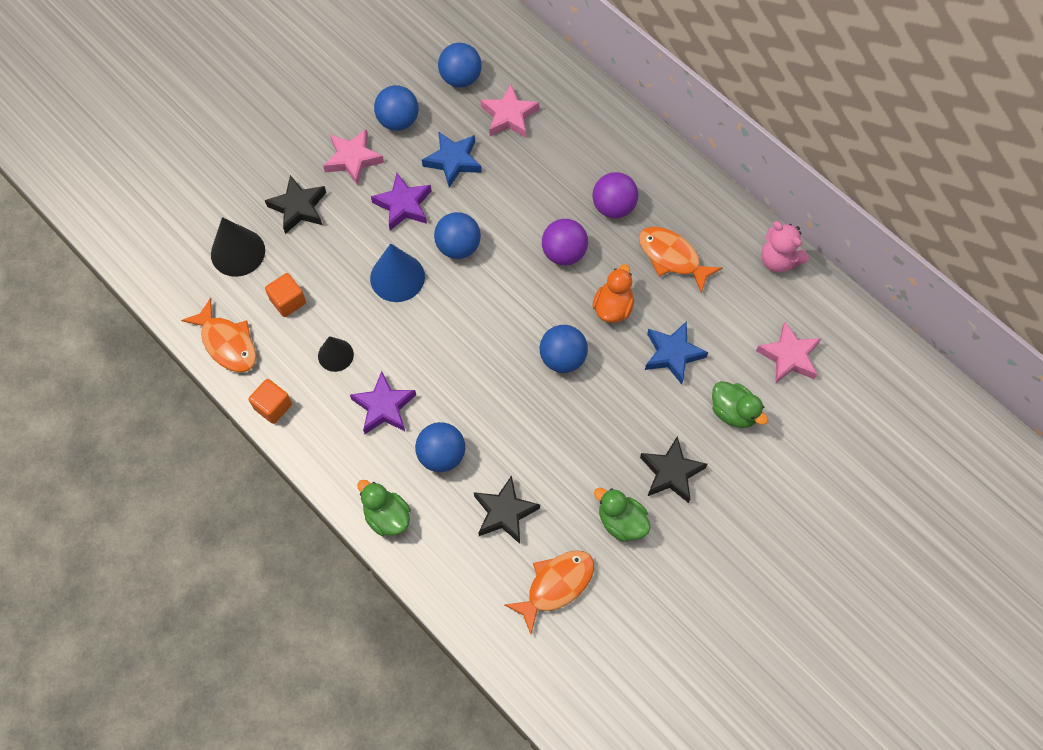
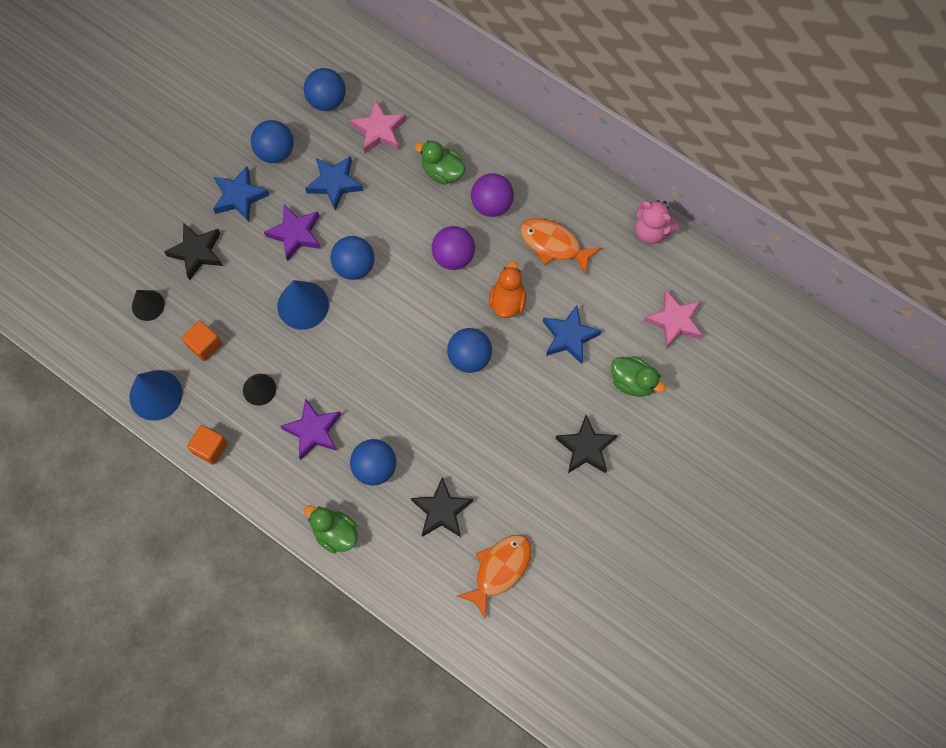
camera: 10 degrees left, 5 degrees up
(227, 343) = (155, 395): orange fish -> blue cone
(238, 252) = (148, 305): black cone -> black cone, size x0.63
(353, 159) = (239, 196): pink star -> blue star
(621, 522) = (548, 501): green duck -> green duck (442, 172)

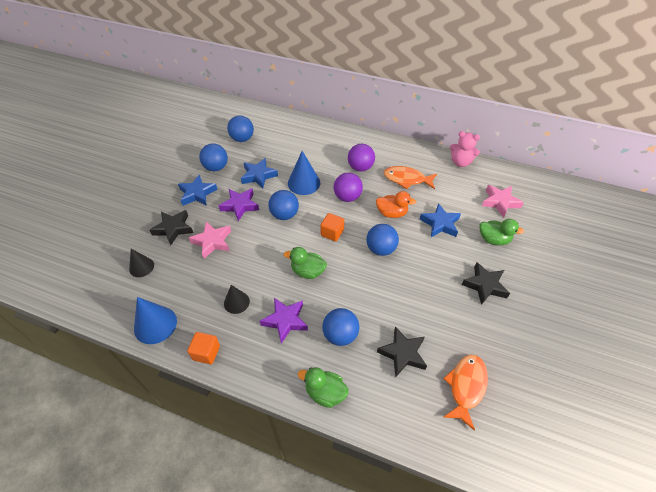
camera: 15 degrees left, 20 degrees down
(205, 345) = (189, 283): orange cube -> orange cube (332, 233)
(303, 305) = (255, 243): blue cone -> blue cone (304, 183)
(379, 131) = (278, 147): pink star -> pink star (212, 242)
(442, 172) = (324, 158): green duck -> green duck (307, 271)
(507, 301) = (391, 213): orange duck -> orange duck turned 105 degrees clockwise

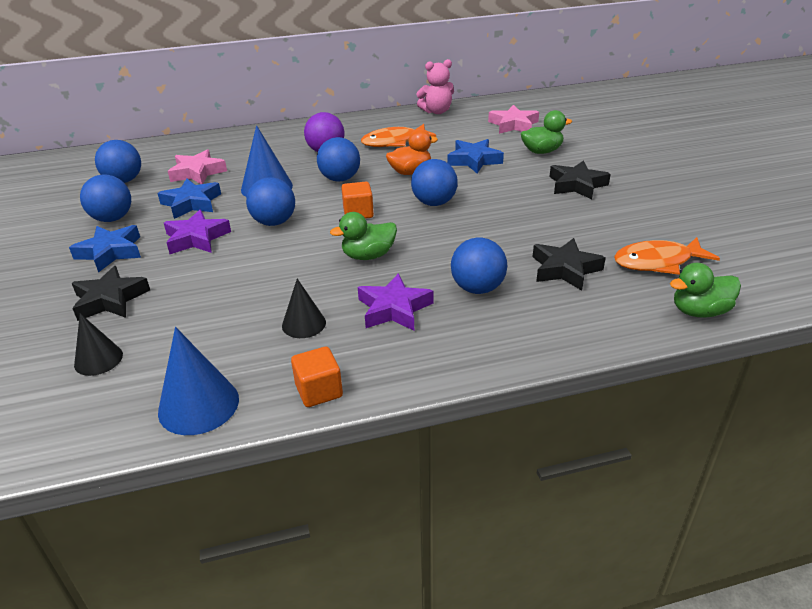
camera: 35 degrees left, 15 degrees down
(212, 242) = (194, 286): pink star -> pink star (197, 172)
(325, 393) = (523, 343): green duck -> green duck (699, 311)
(347, 197) = (340, 179): purple ball -> blue ball
(466, 387) = (657, 262): orange fish -> orange fish turned 90 degrees counterclockwise

